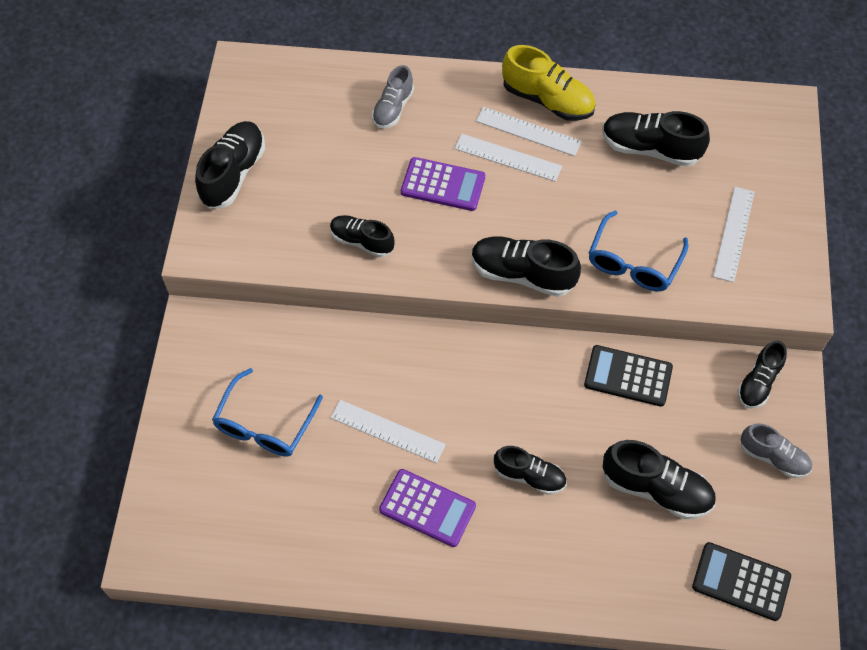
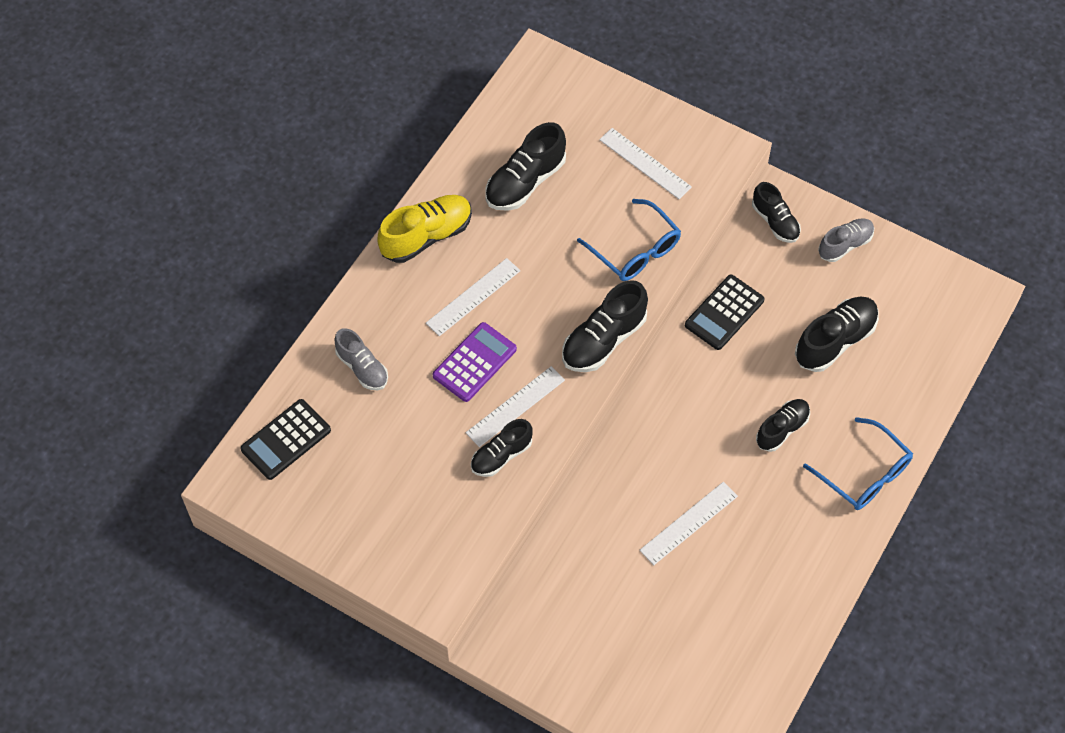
camera: 65 degrees left, 0 degrees up
(233, 174) = (362, 539): black shoe -> none
(264, 425) = (634, 624): blue glasses -> blue glasses (864, 474)
(427, 508) = (776, 521): purple calculator -> none
(528, 131) = (453, 267): white ruler -> white ruler (515, 406)
(741, 581) = (938, 320): black calculator -> black calculator (286, 440)

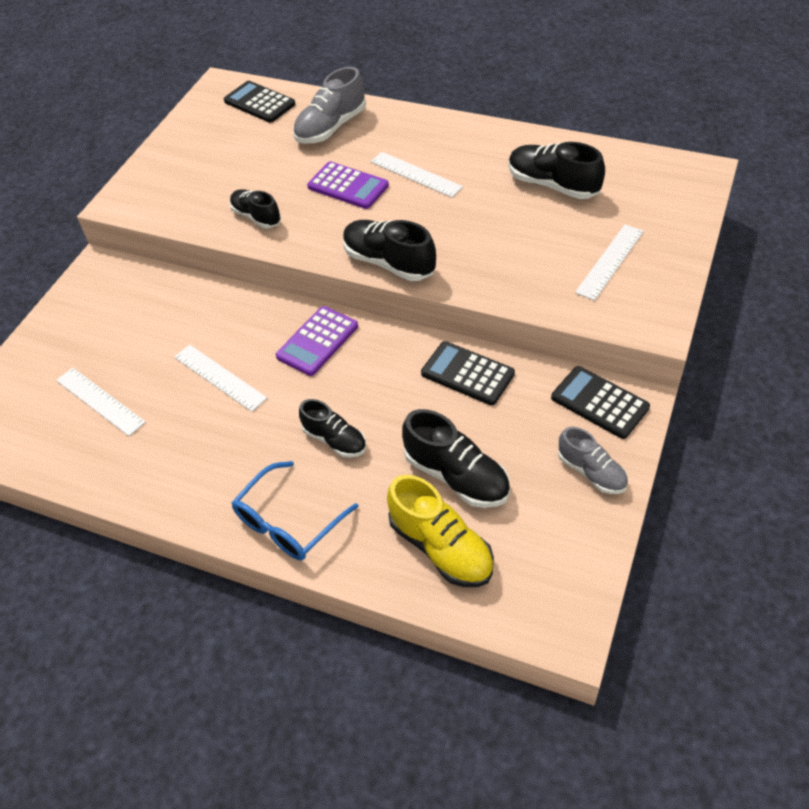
camera: 85 degrees right, 10 degrees down
(362, 368) = (331, 127): grey shoe -> grey shoe, size x1.54
(426, 236) = (471, 138): yellow shoe -> yellow shoe (441, 547)
(515, 406) = (307, 217): white ruler -> white ruler (100, 401)
(635, 250) = (499, 270): blue glasses -> none
(658, 432) = (317, 341): none -> purple calculator
(775, 221) = (599, 402): black shoe -> black calculator

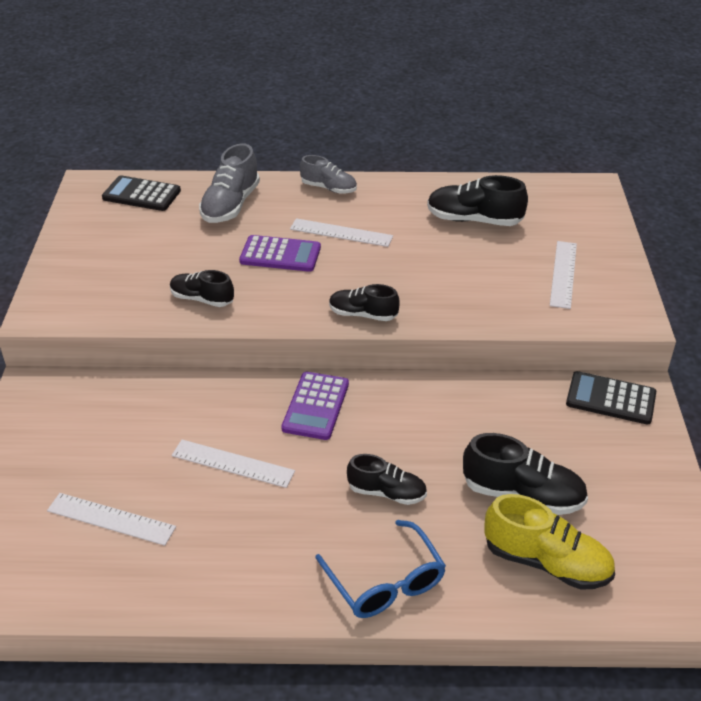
camera: 25 degrees left, 10 degrees down
(288, 522) = (385, 582): blue glasses -> blue glasses turned 45 degrees counterclockwise
(389, 262) = (363, 314): black shoe -> black shoe, size x0.65
(467, 373) = (479, 402): black calculator -> none
(591, 472) = (639, 459): grey shoe -> grey shoe (328, 188)

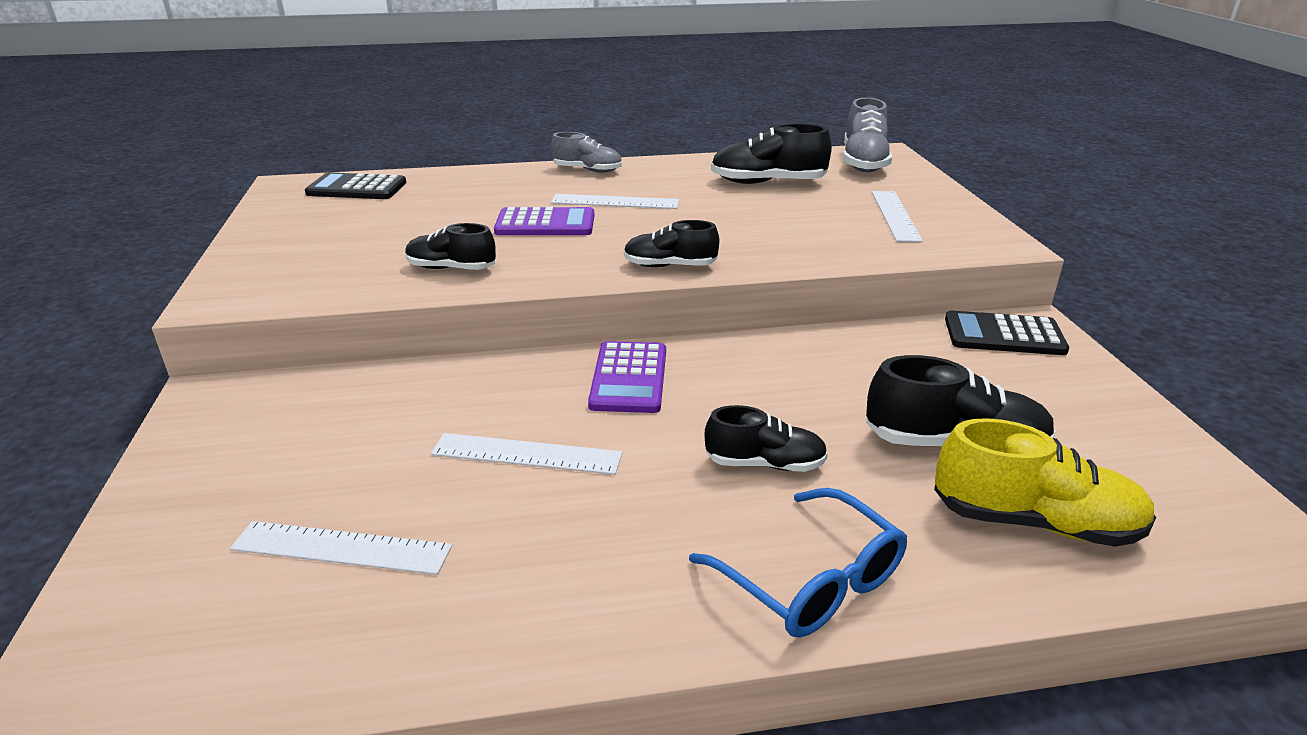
camera: 10 degrees left, 10 degrees down
(231, 205) = (472, 189): grey shoe -> grey shoe (863, 162)

